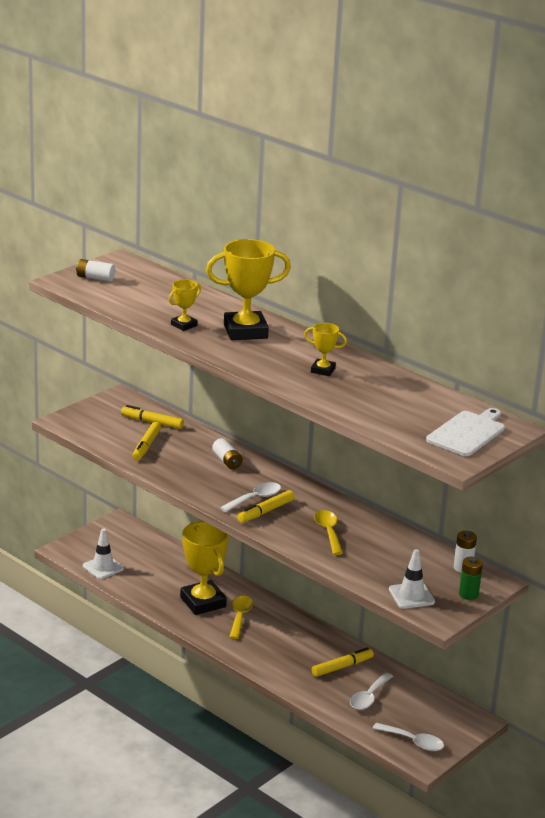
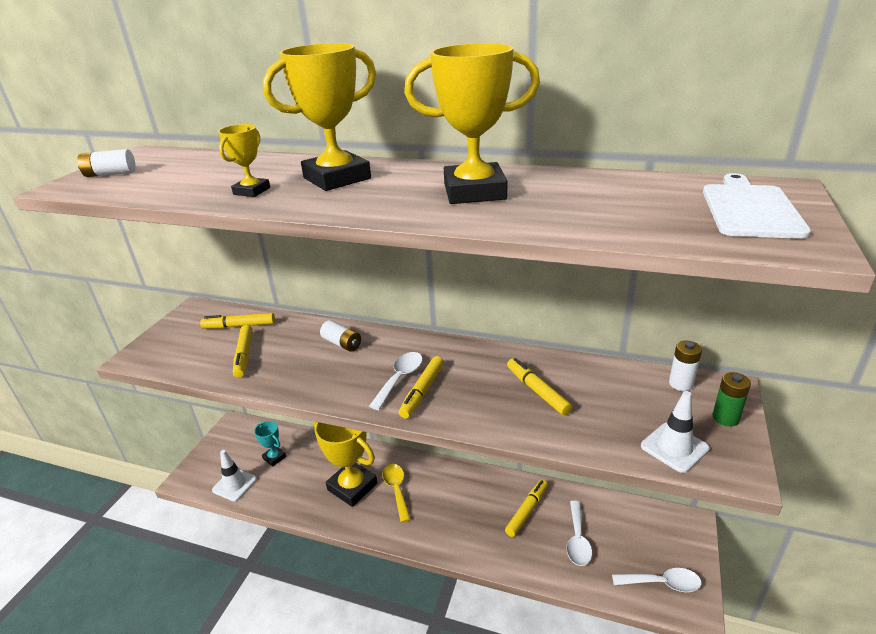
camera: 20 degrees left, 5 degrees up
(145, 559) = (274, 457): none -> turquoise trophy
(323, 370) = (474, 192): yellow trophy -> yellow trophy, size x1.99
(328, 532) = (508, 392): yellow spoon -> none
(350, 538) = (537, 391): none -> yellow marker

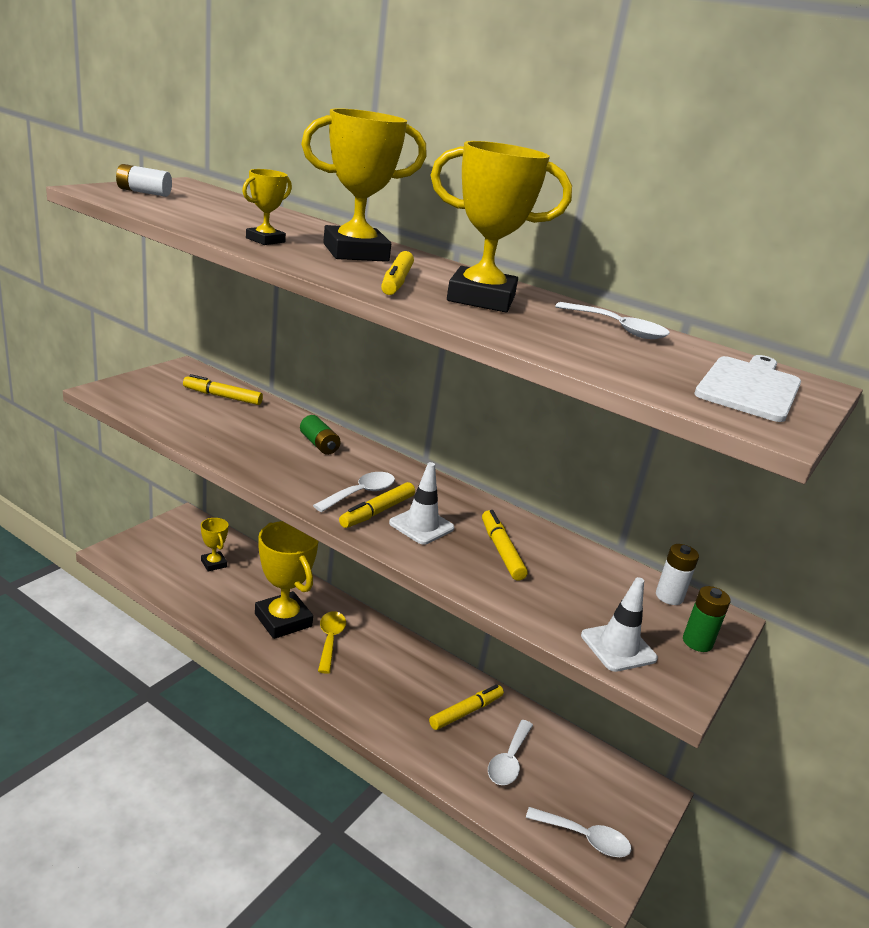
camera: 10 degrees right, 5 degrees down
(234, 484) = (160, 574): white traffic cone -> white traffic cone (421, 526)
(244, 355) = (213, 423): yellow marker -> yellow marker (396, 282)
(274, 457) = (214, 564): turquoise trophy -> yellow trophy
(342, 343) = (319, 444): white battery -> green battery
(602, 184) = (618, 329): none -> white spoon

